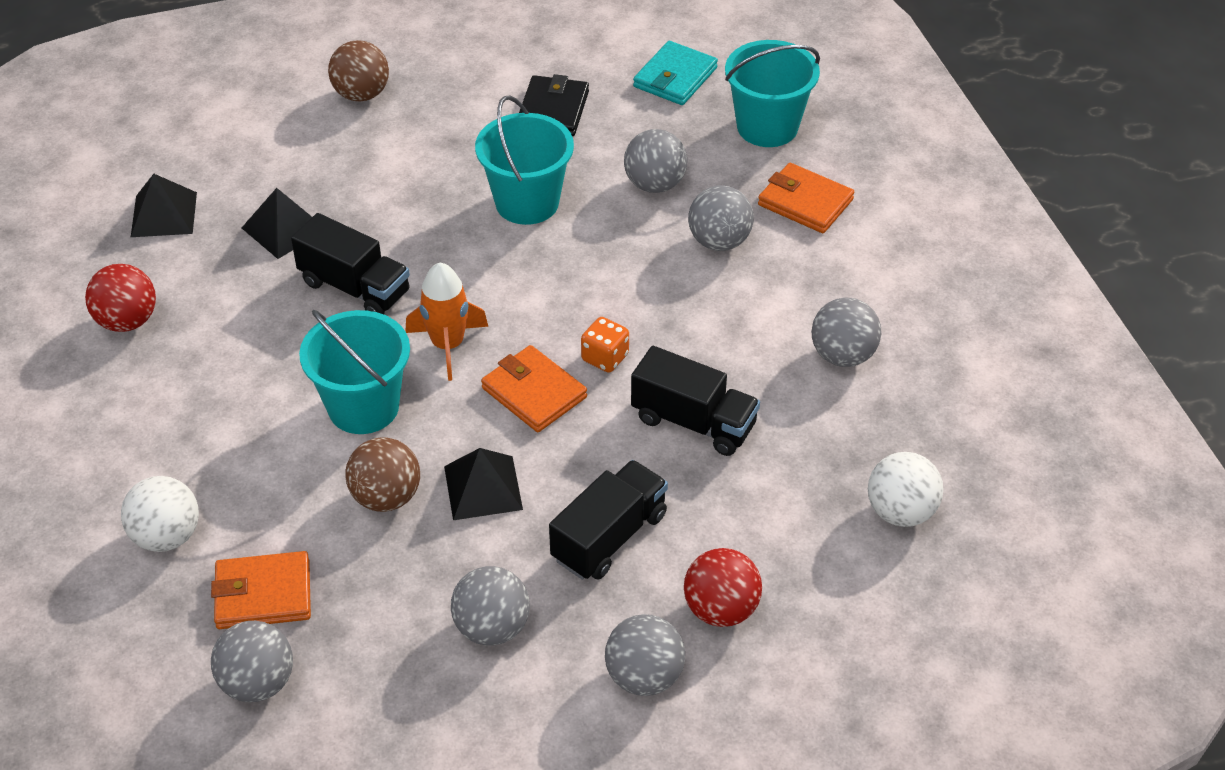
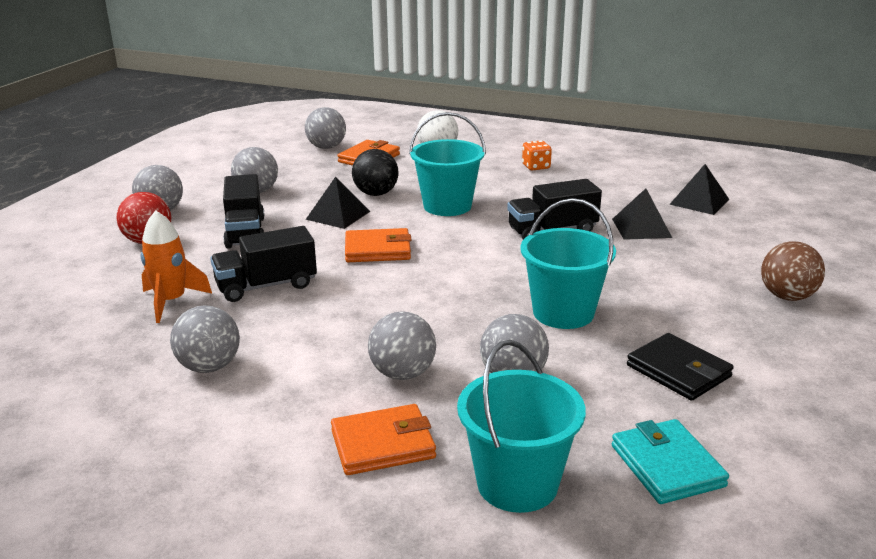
camera: 130 degrees right, 20 degrees down
(127, 321) = (607, 174): red ball -> none
(386, 497) = (376, 194): brown ball -> black ball
(448, 345) = (458, 240): orange rocket -> orange rocket (171, 302)
(605, 357) = (366, 280): orange dice -> orange dice (536, 167)
(900, 512) = (74, 319): white ball -> none

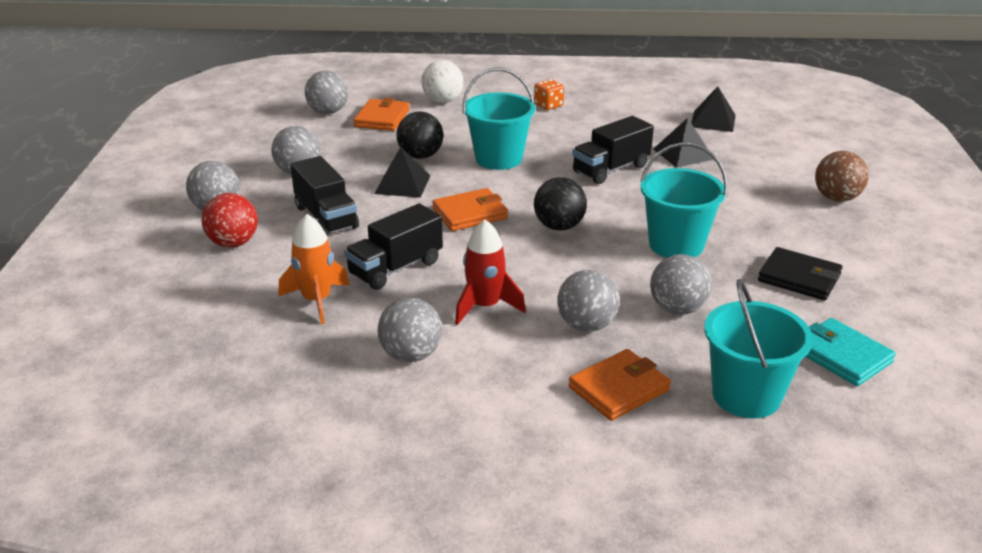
camera: 20 degrees left, 5 degrees up
(318, 336) = (485, 306): none -> red rocket
(454, 275) = (559, 226): none -> black ball

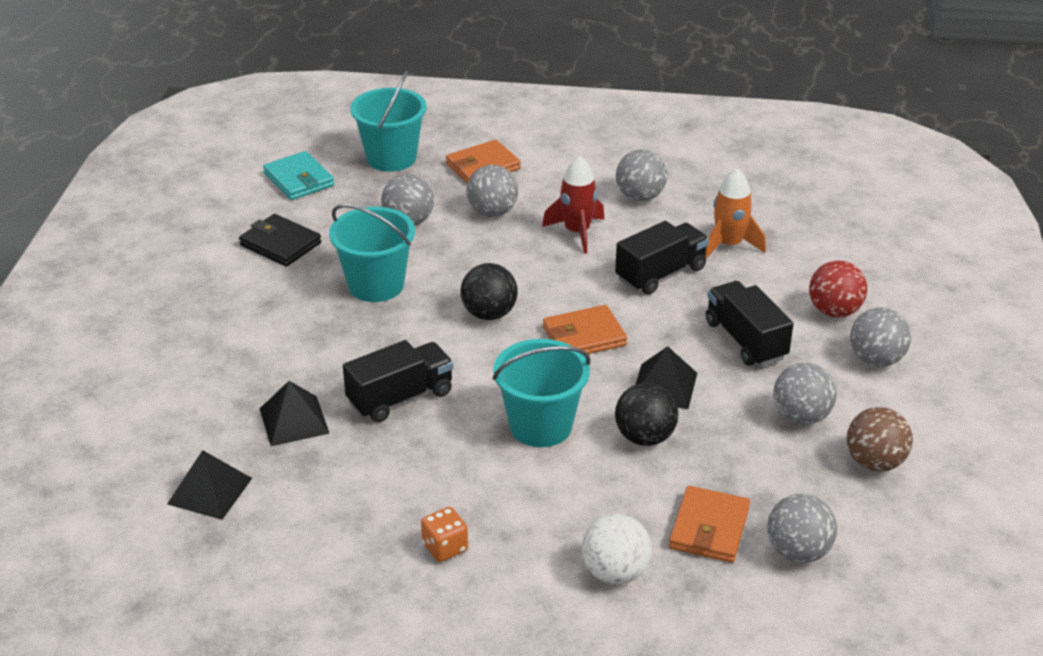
camera: 175 degrees left, 5 degrees up
(836, 198) = (160, 336): brown ball -> brown ball (874, 462)

